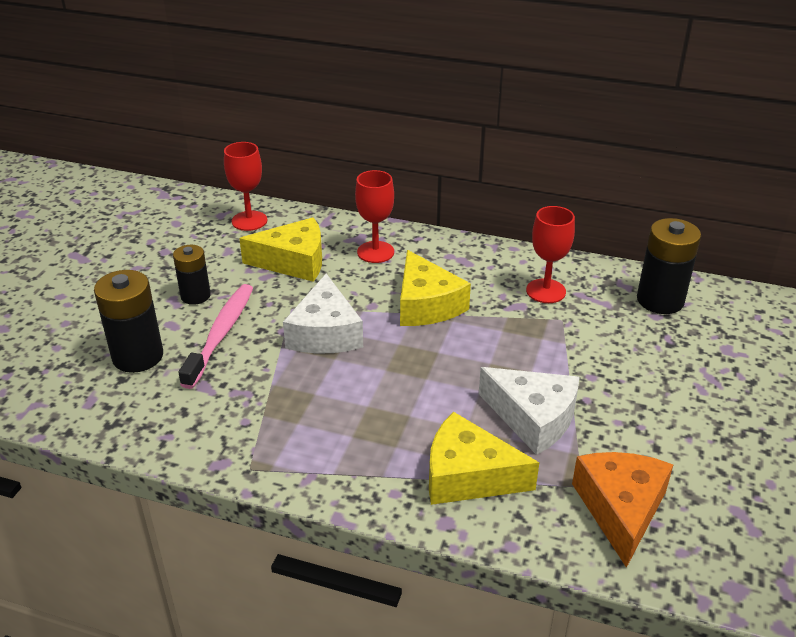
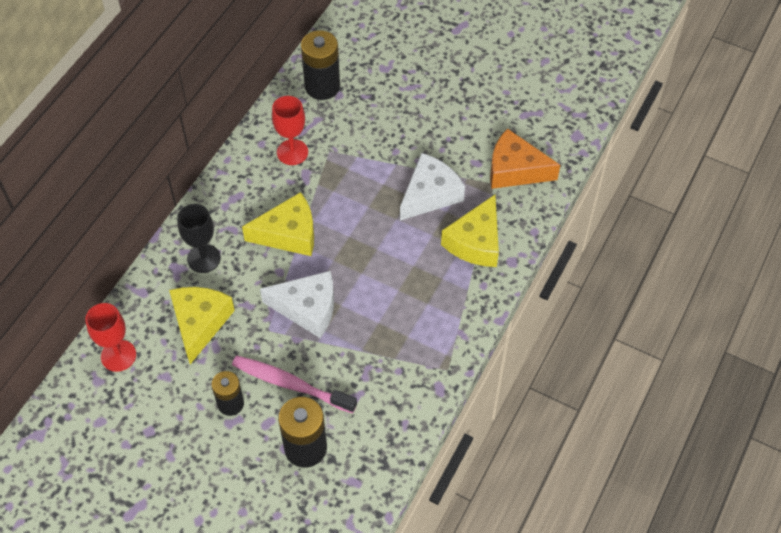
camera: 80 degrees left, 20 degrees up
(375, 252) = (204, 258): red goblet -> black goblet

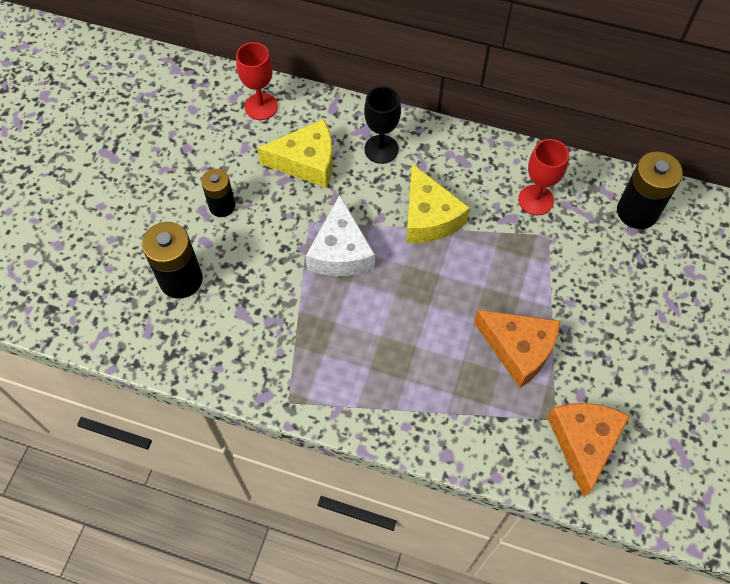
camera: 80 degrees right, 5 degrees up
(291, 385) = (249, 254): pink toothbrush -> none
(430, 194) = (518, 349): white cheese -> orange cheese
(475, 242) = (464, 409): yellow cheese -> none

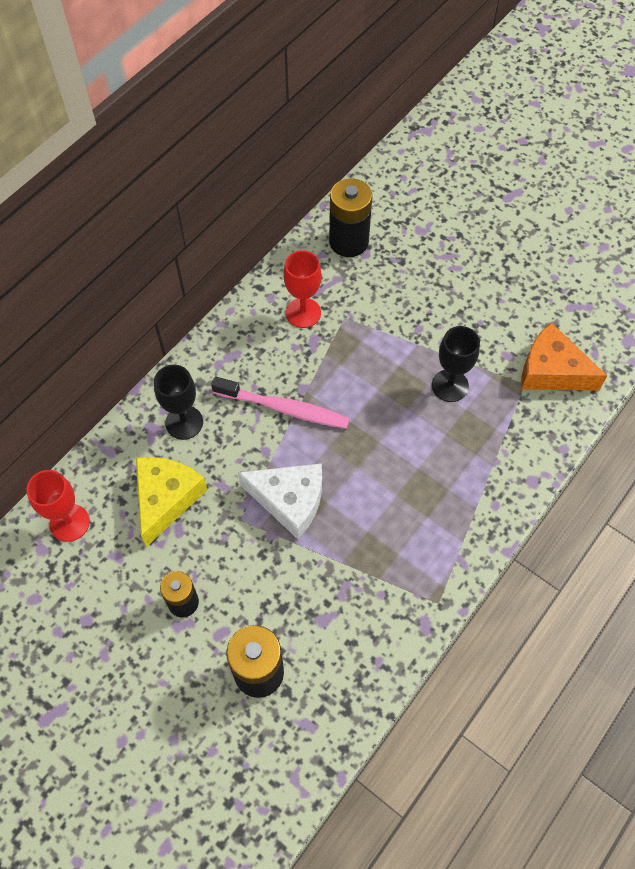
camera: 70 degrees left, 0 degrees up
(429, 217) = (283, 408): yellow cheese -> pink toothbrush
(518, 349) = (450, 385): orange cheese -> black goblet

